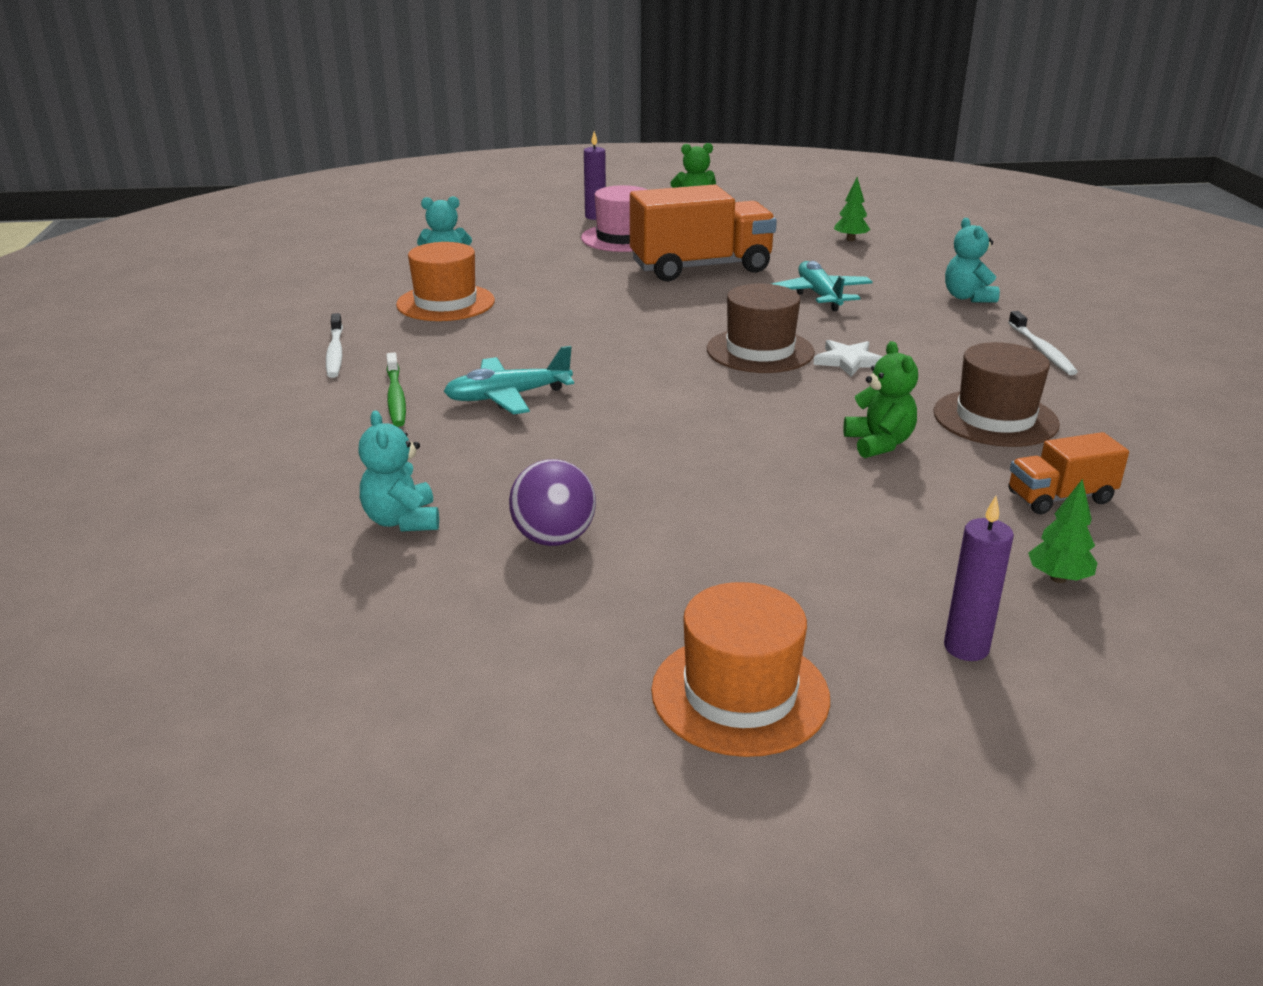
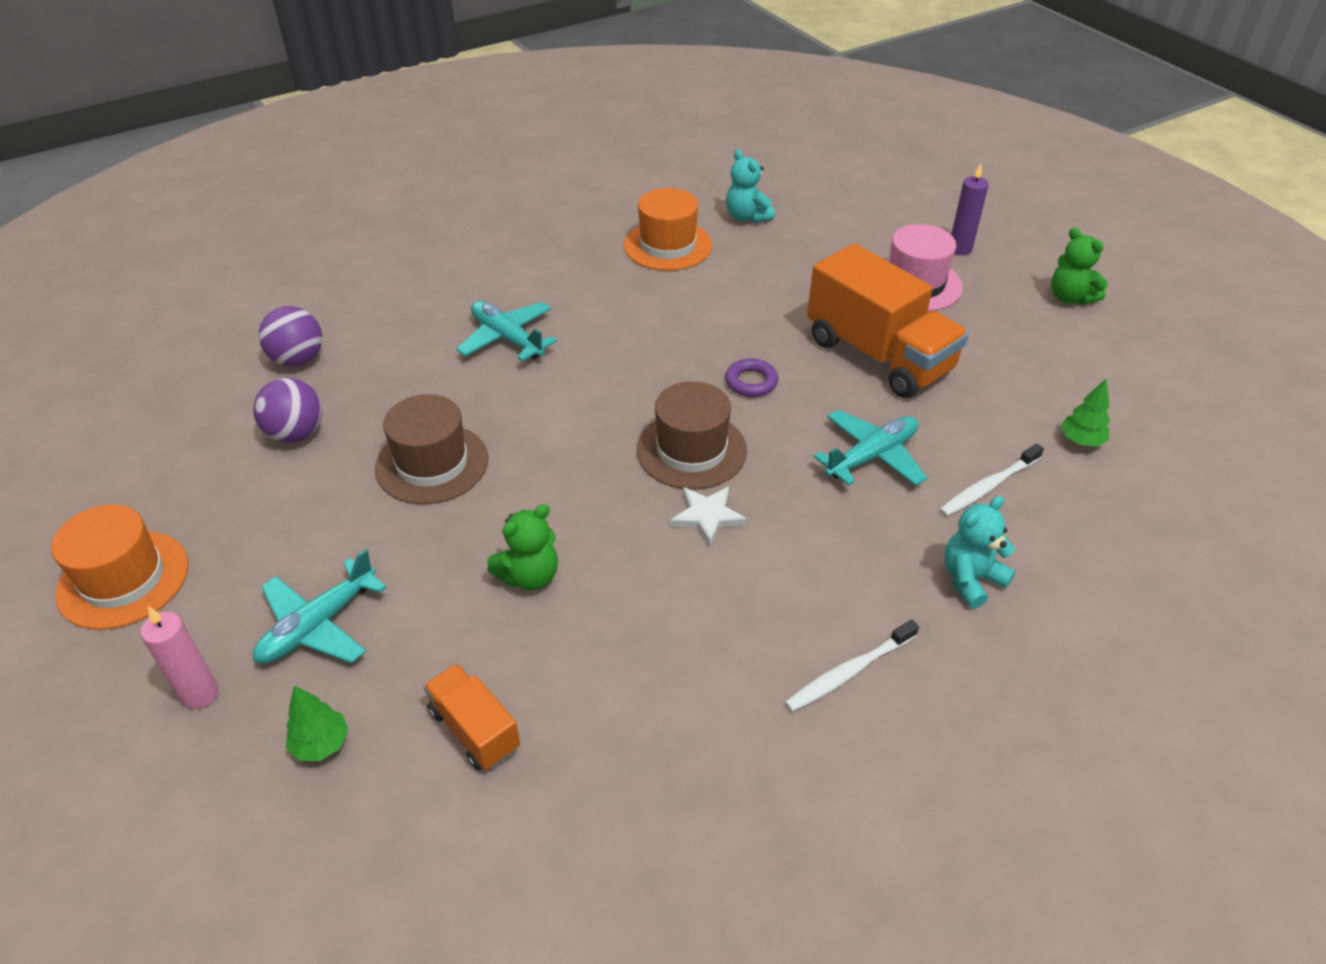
camera: 65 degrees right, 15 degrees up
(335, 353) = (536, 234): white toothbrush -> white toothbrush (987, 487)
(395, 397) = (477, 289): green toothbrush -> none
(402, 521) = (298, 360): turquoise teddy bear -> purple ball
(690, 313) = (751, 382): none -> purple ring
(892, 561) = (318, 625): none -> turquoise plane
(966, 648) = (200, 694): purple candle -> pink candle
(995, 418) = (632, 654): brown hat -> brown hat (432, 464)

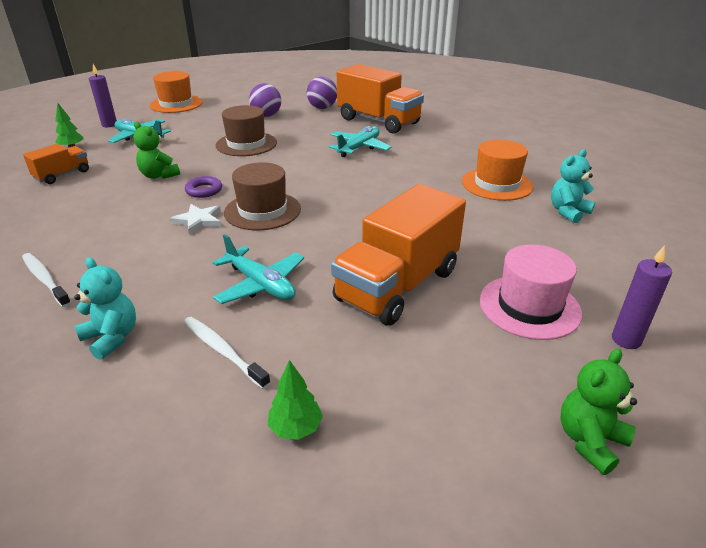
camera: 80 degrees right, 10 degrees down
(200, 694) = (109, 125): pink candle -> purple candle
(405, 305) = (378, 121): none -> orange truck
(751, 382) = (341, 227): purple ring -> purple ring (204, 190)

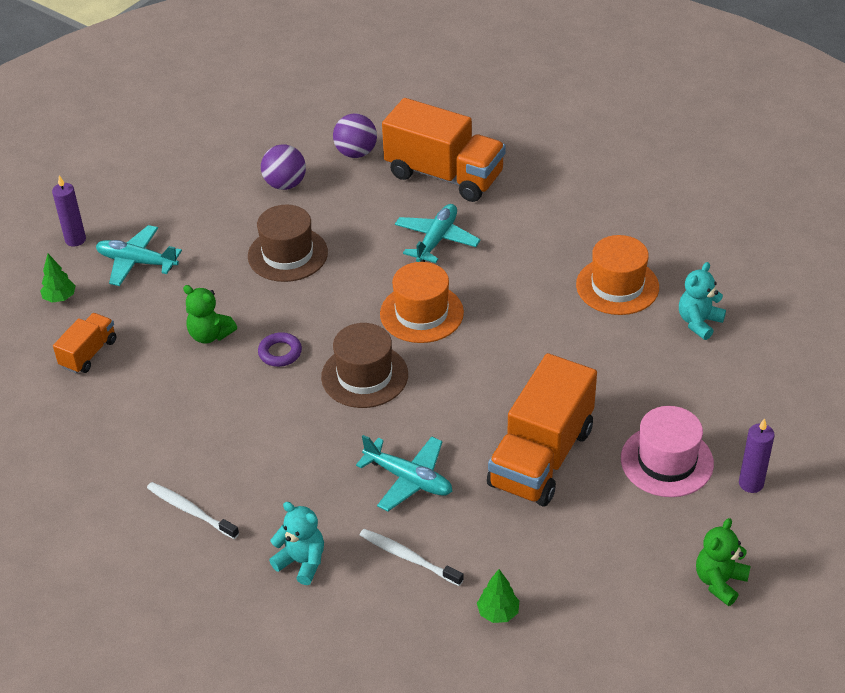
camera: 10 degrees left, 10 degrees up
(176, 104) = (140, 174): orange hat -> orange hat (421, 313)
(199, 221) = (301, 403): white star -> none

